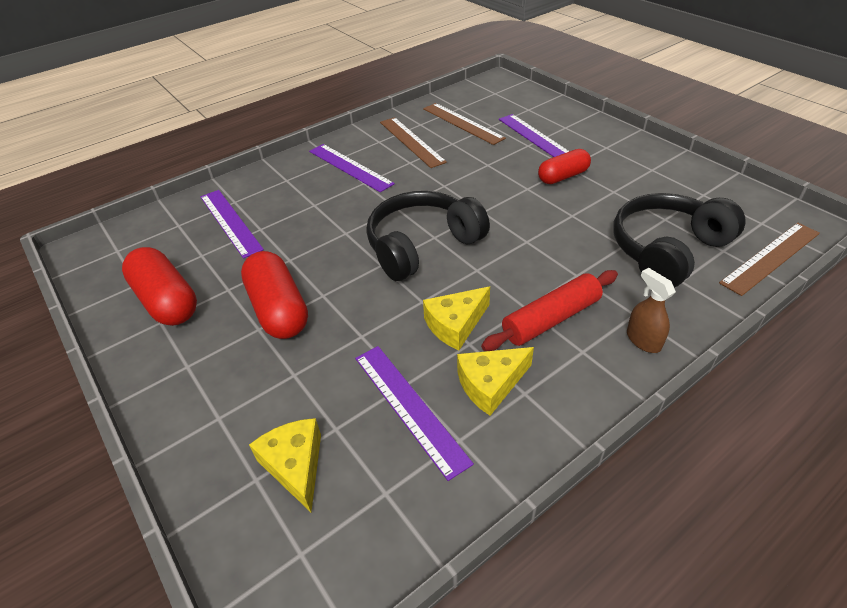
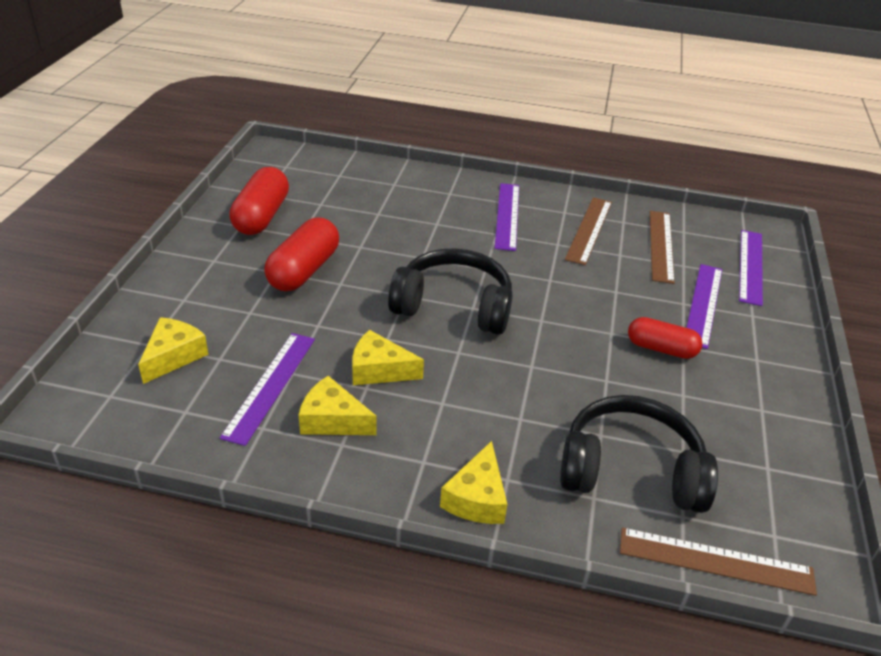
camera: 45 degrees right, 5 degrees down
(230, 222) = (369, 196): purple ruler -> purple ruler (750, 266)
(551, 319) = (443, 425): red rolling pin -> none
(643, 340) = (477, 498): brown spray bottle -> yellow cheese

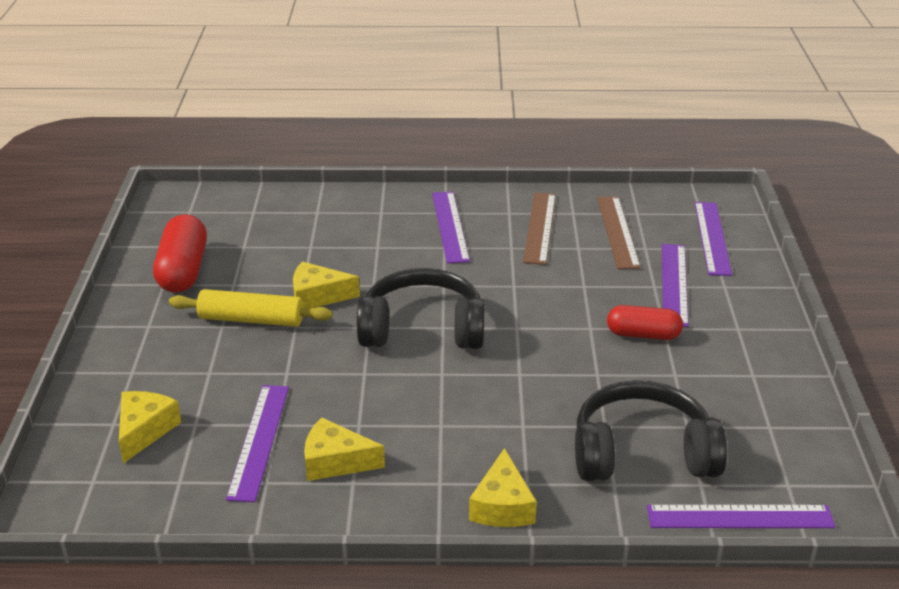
camera: 10 degrees left, 5 degrees down
(304, 270) = (251, 320): red capsule -> yellow rolling pin
(379, 370) = (366, 405): yellow cheese -> yellow cheese (318, 296)
(715, 561) = (739, 517): brown ruler -> purple ruler

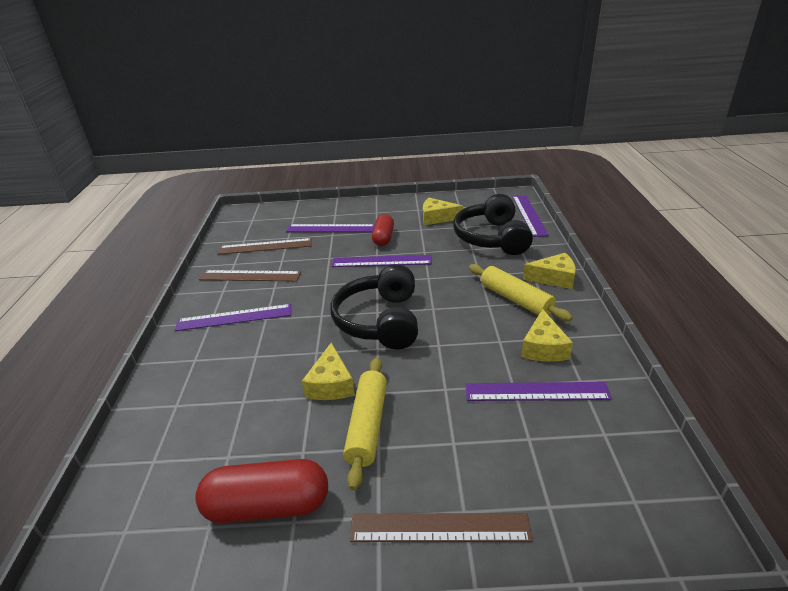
camera: 90 degrees left, 0 degrees up
(122, 357) = (439, 528): none -> brown ruler
(144, 430) = (551, 475): yellow cheese -> yellow cheese (437, 218)
(449, 453) = (516, 299): none -> yellow rolling pin
(712, 238) = (282, 217): purple ruler -> purple ruler (382, 261)

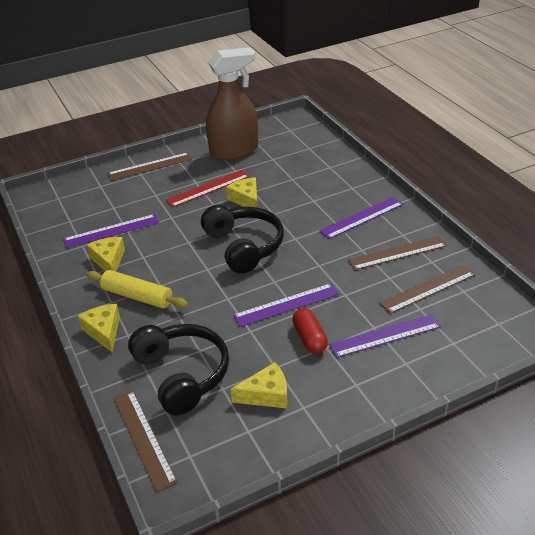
camera: 155 degrees right, 5 degrees up
(268, 506) = (234, 151): red capsule -> brown spray bottle
(367, 425) = (208, 188): yellow rolling pin -> red ruler
(529, 215) = (143, 438): purple ruler -> brown ruler
(554, 278) = (104, 331): yellow cheese -> yellow cheese turned 90 degrees clockwise

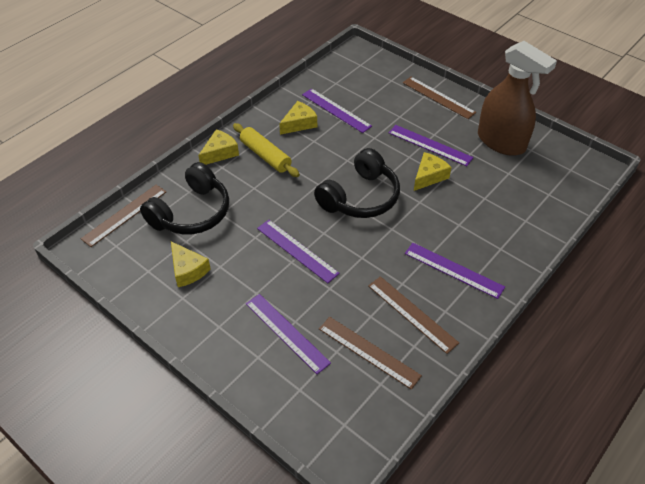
camera: 65 degrees right, 10 degrees up
(137, 296) = (265, 156): yellow rolling pin -> yellow rolling pin turned 45 degrees counterclockwise
(208, 188) = (430, 145): red ruler -> purple ruler
(309, 338) = (261, 279): red capsule -> none

